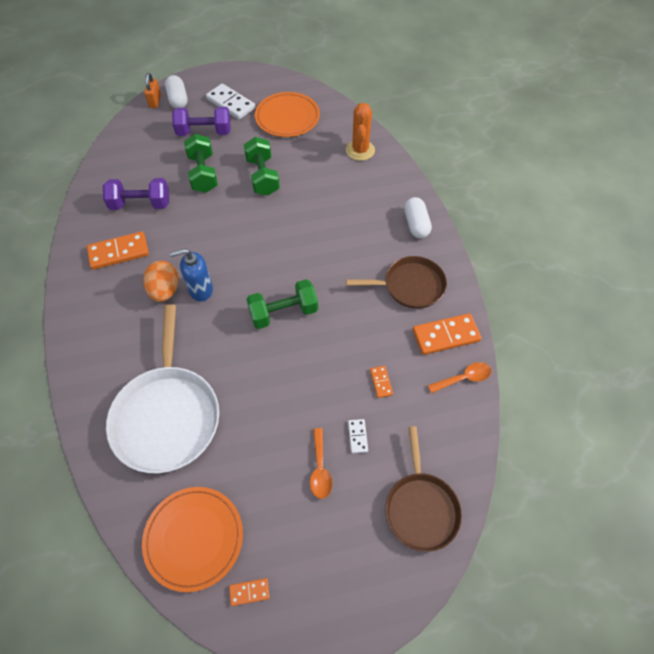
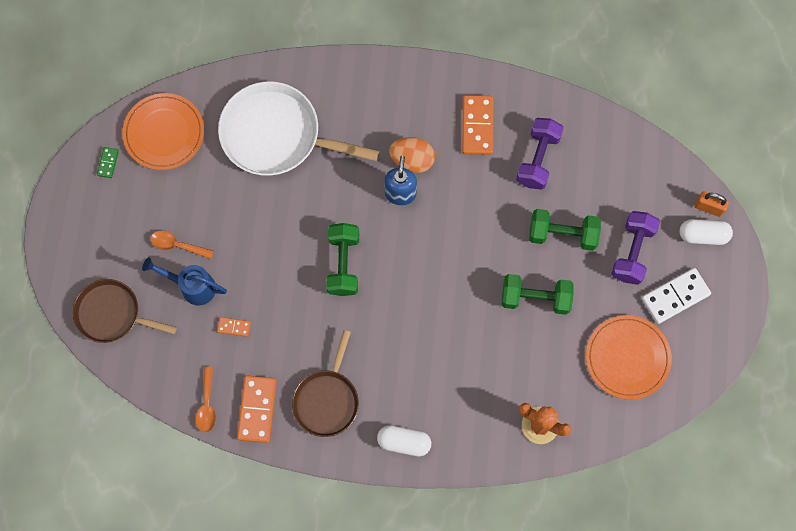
camera: 110 degrees right, 15 degrees up
(249, 592) = (108, 163): orange domino -> green domino
(357, 436) = (192, 286): white domino -> blue watering can

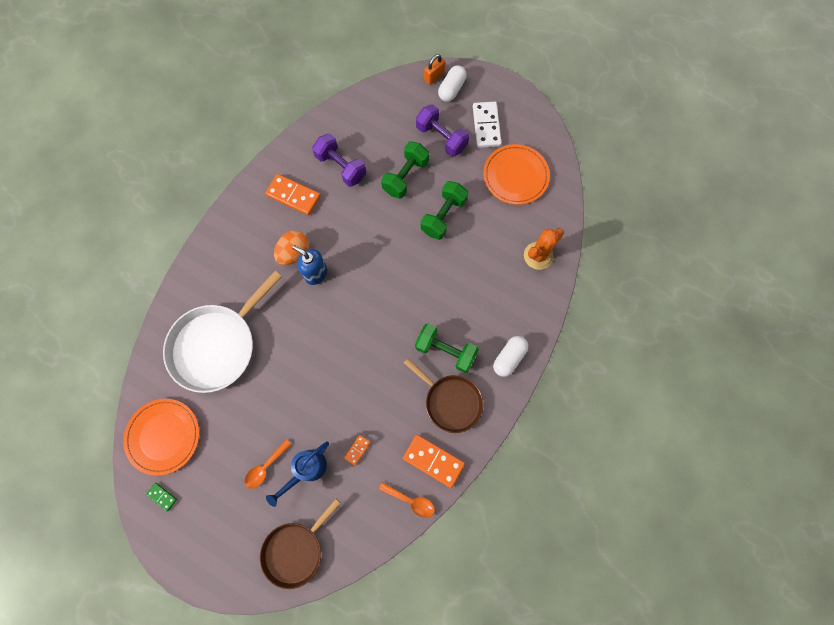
camera: 65 degrees left, 0 degrees up
(343, 264) = (349, 340): green dumbbell -> green dumbbell (445, 351)

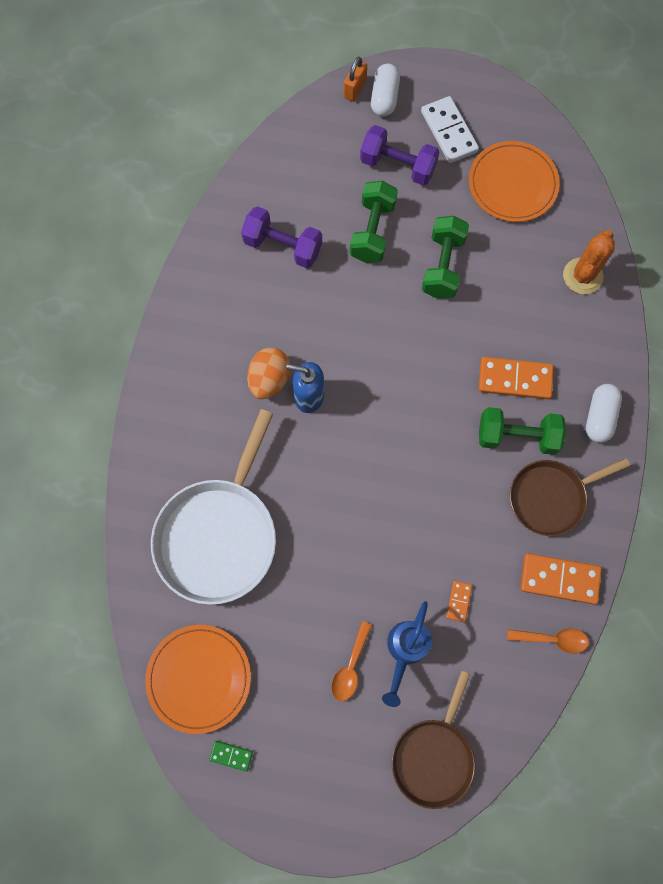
camera: 20 degrees left, 0 degrees up
(293, 196) = (236, 305): orange domino -> orange domino (515, 379)
(451, 401) = (550, 497): brown pan -> brown pan turned 135 degrees clockwise

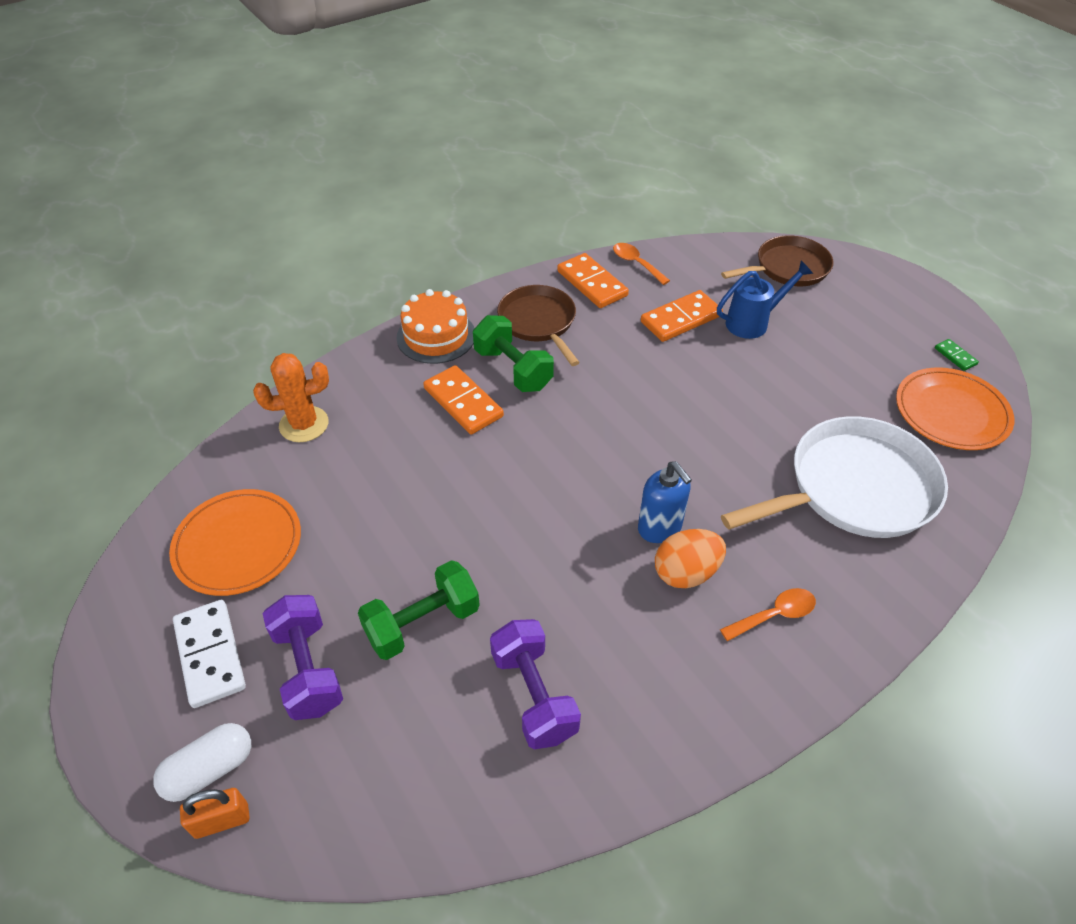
camera: 135 degrees left, 25 degrees down
(350, 667) = (807, 340): orange spoon -> orange spoon (774, 615)
(442, 266) = (401, 531): green dumbbell -> none
(449, 132) = (210, 655): white domino -> white domino turned 45 degrees counterclockwise
(458, 601) = (681, 319): orange domino -> orange domino, size x2.02
(550, 497) = (538, 322): brown pan -> brown pan turned 135 degrees counterclockwise
(599, 417) = (436, 336): white capsule -> orange cake

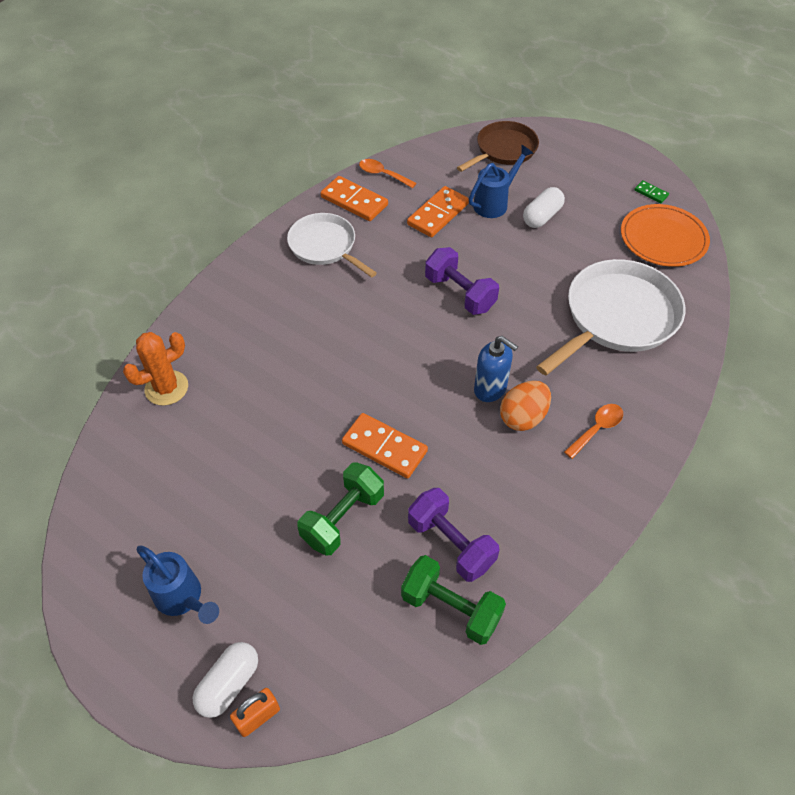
camera: 20 degrees left, 5 degrees up
(210, 655) = (183, 599): white domino -> blue watering can
(238, 544) = (161, 505): orange plate -> none
(308, 669) = (269, 582): purple dumbbell -> purple dumbbell (460, 293)
(436, 336) = (244, 280): orange cake -> none
(463, 402) = (293, 331): orange domino -> orange domino (384, 447)
(513, 369) = (322, 292): green dumbbell -> green dumbbell (451, 608)
(538, 322) = (325, 246): brown pan -> white pan
(804, 350) = (542, 216): none -> white capsule

